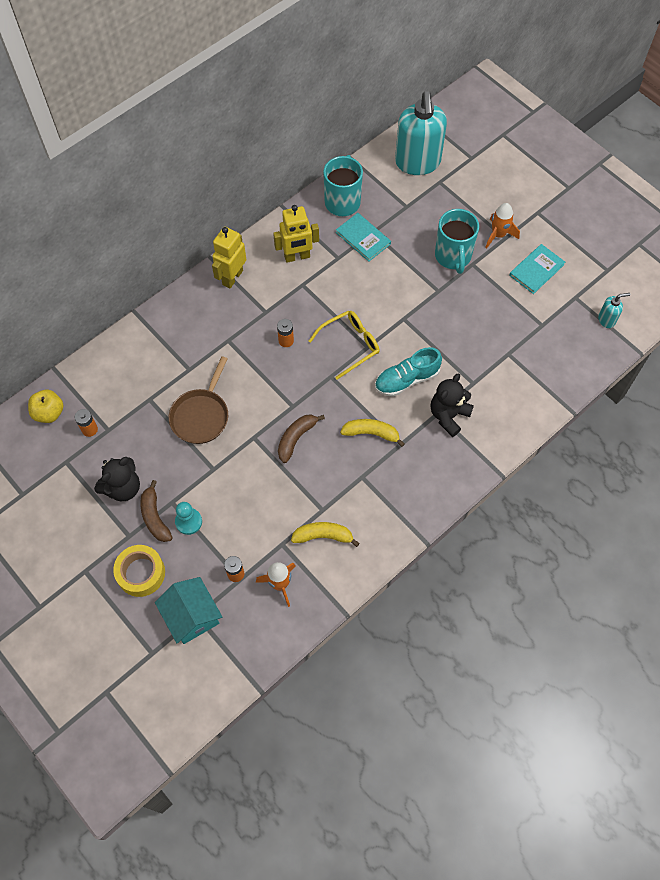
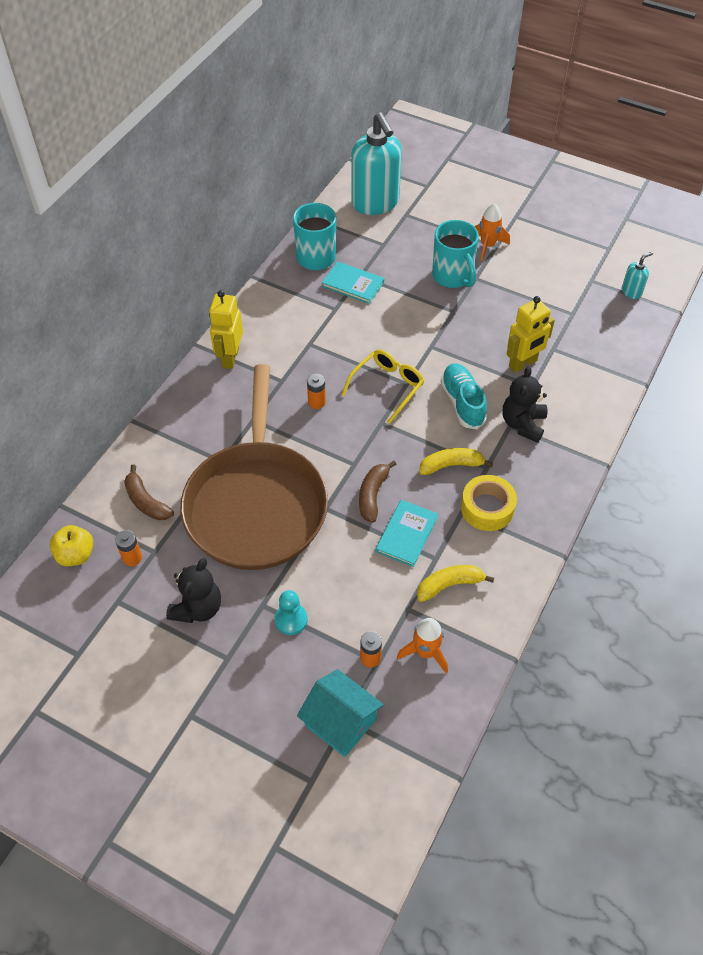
camera: 20 degrees left, 10 degrees down
(141, 573) = (259, 695): yellow tape -> yellow tape (487, 508)
(155, 517) = (249, 627): brown banana -> brown banana (146, 501)
(201, 416) = (256, 504): brown pan -> brown pan, size x2.05
(297, 257) = (291, 319): yellow robot -> yellow robot (523, 364)
(406, 379) = (462, 402): turquoise shoe -> turquoise shoe turned 120 degrees clockwise
(536, 270) = (541, 266): turquoise book -> turquoise book (406, 534)

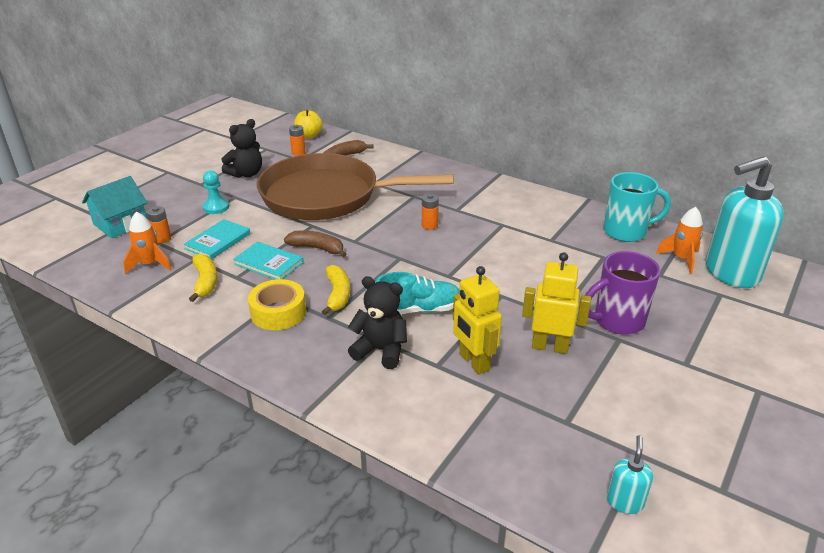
camera: 95 degrees right, 20 degrees down
(198, 608) = (246, 174): black teddy bear -> black teddy bear turned 75 degrees counterclockwise
(230, 357) = (485, 187): yellow robot -> yellow robot (550, 346)
(353, 284) = (589, 251): turquoise book -> turquoise book (218, 241)
(387, 387) = (444, 264): yellow glasses -> none
(453, 276) = (617, 321): turquoise mug -> purple mug
(488, 245) = (684, 356): orange rocket -> orange rocket (681, 259)
(631, 292) = (625, 502): turquoise soap dispenser -> turquoise soap dispenser turned 135 degrees counterclockwise

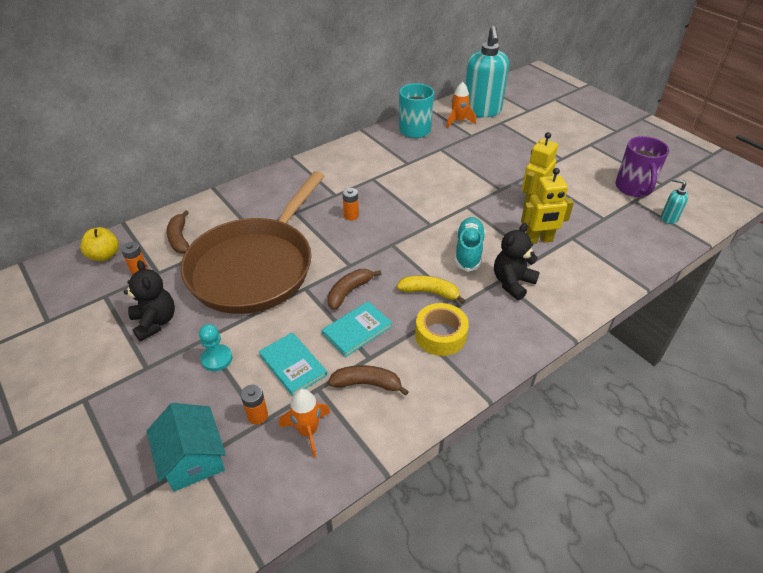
camera: 70 degrees left, 10 degrees up
(205, 282) = (367, 384): yellow banana -> brown banana
(617, 321) = (514, 168): purple mug -> purple mug (633, 188)

